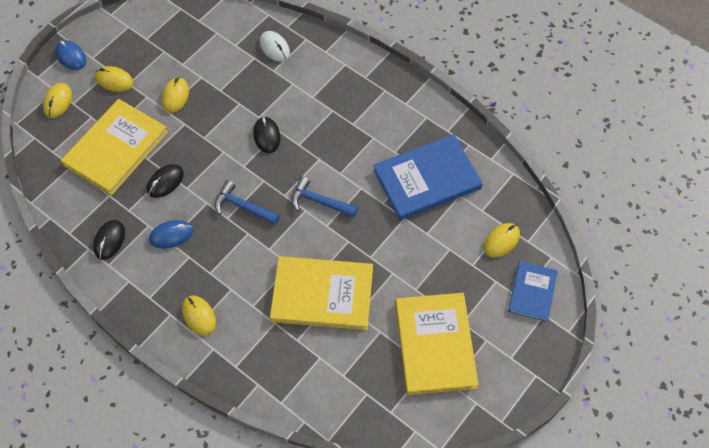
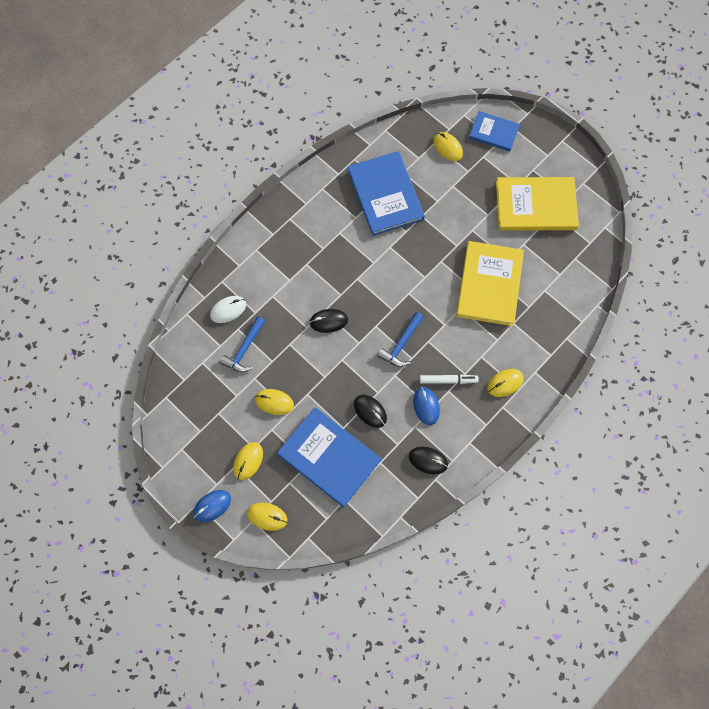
camera: 85 degrees left, 10 degrees up
(115, 148) = (329, 457): yellow book -> blue book
(201, 256) = (448, 380): none -> white marker
(319, 201) = (401, 281): blue hammer -> blue hammer (244, 349)

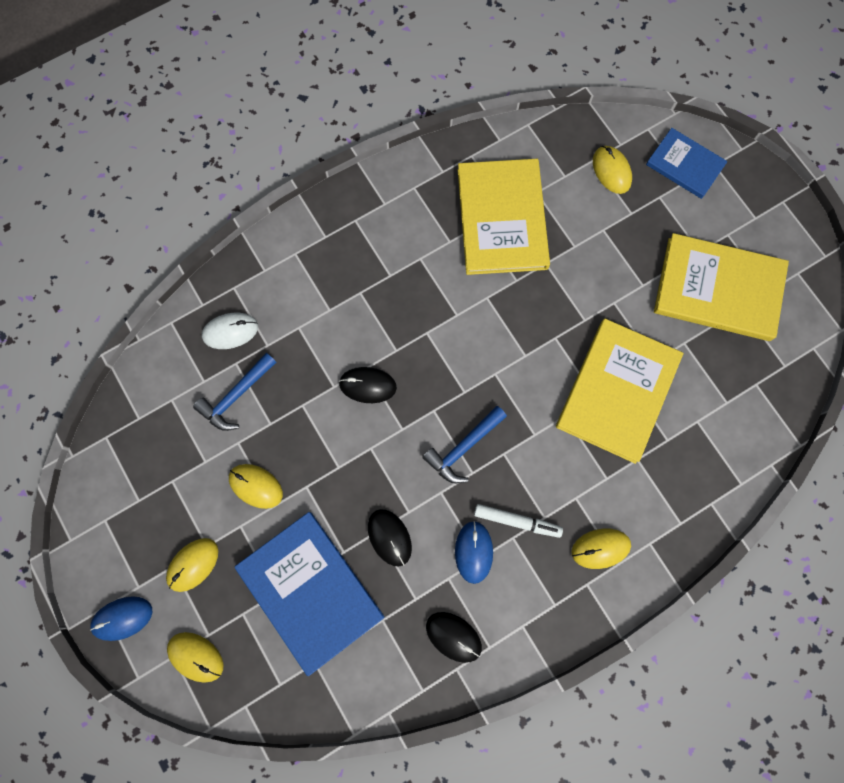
camera: 15 degrees right, 5 degrees up
(385, 195) = (502, 219): blue book -> yellow book

